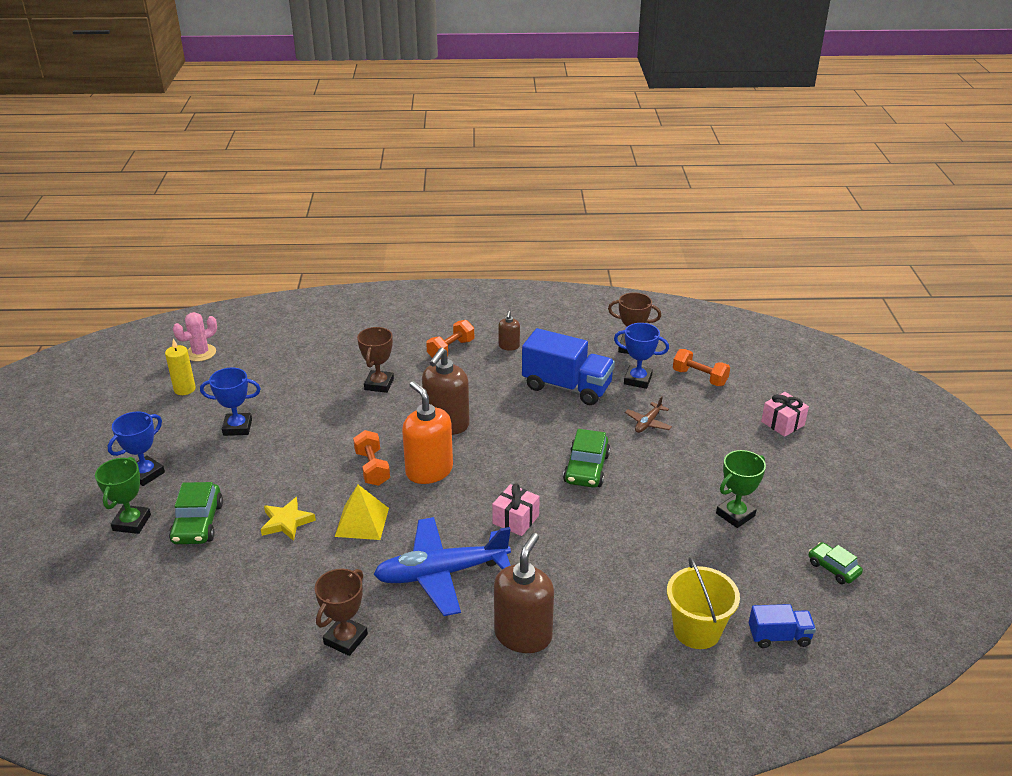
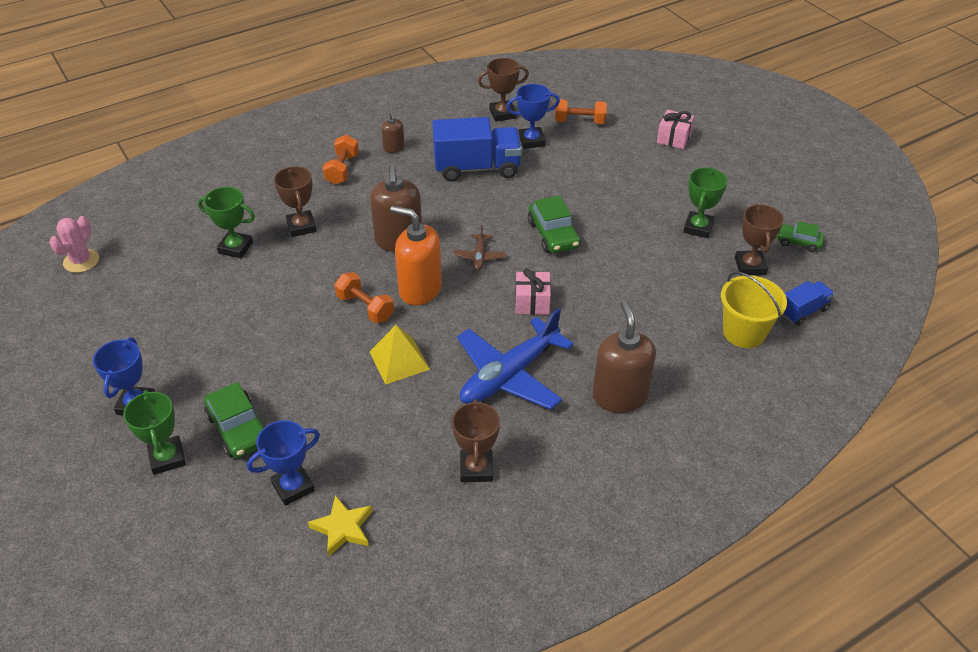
camera: 30 degrees left, 10 degrees up
(184, 389) = (98, 304): yellow candle -> none
(237, 427) = (193, 321): blue trophy -> blue trophy (293, 487)
(286, 522) = (327, 390): yellow star -> yellow star (343, 528)
(315, 383) = (235, 248): none -> green trophy
(648, 423) = (570, 176): brown plane -> brown plane (479, 257)
(759, 571) = (750, 266): none -> brown trophy

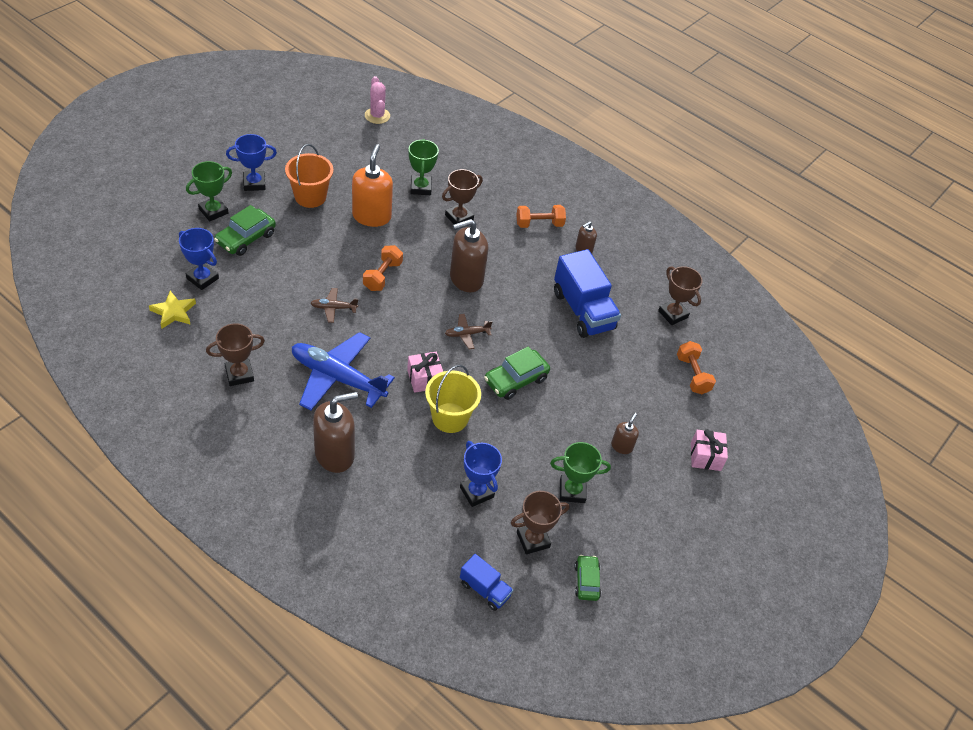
camera: 65 degrees right, 5 degrees up
(81, 261) = (377, 116): pink cactus -> pink cactus turned 75 degrees clockwise
(195, 350) = (310, 197): none -> orange bucket
(399, 360) = (333, 308): yellow pyramid -> brown plane
(420, 289) = (414, 304): orange soap dispenser -> orange soap dispenser (371, 216)
(531, 141) = (642, 342): blue trophy -> blue trophy (476, 492)
(652, 184) = (621, 446): none -> brown soap dispenser
(744, 332) = (439, 540): yellow bucket -> yellow bucket (450, 418)

